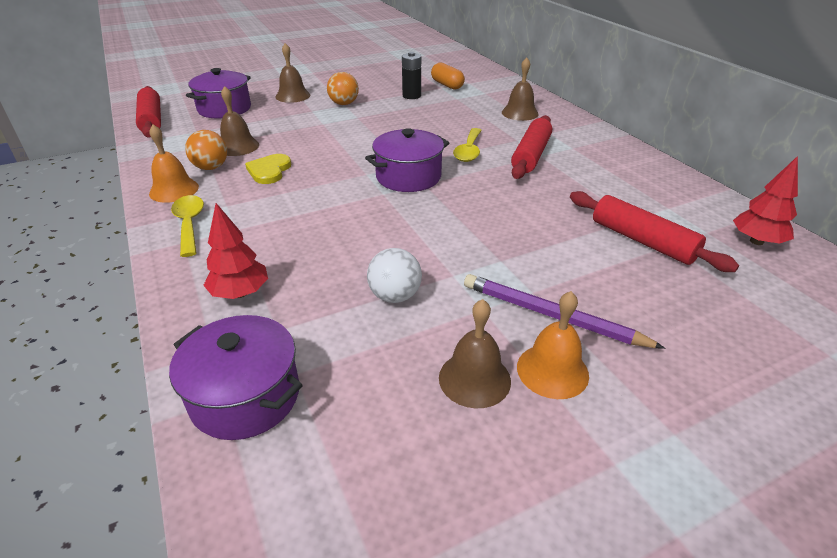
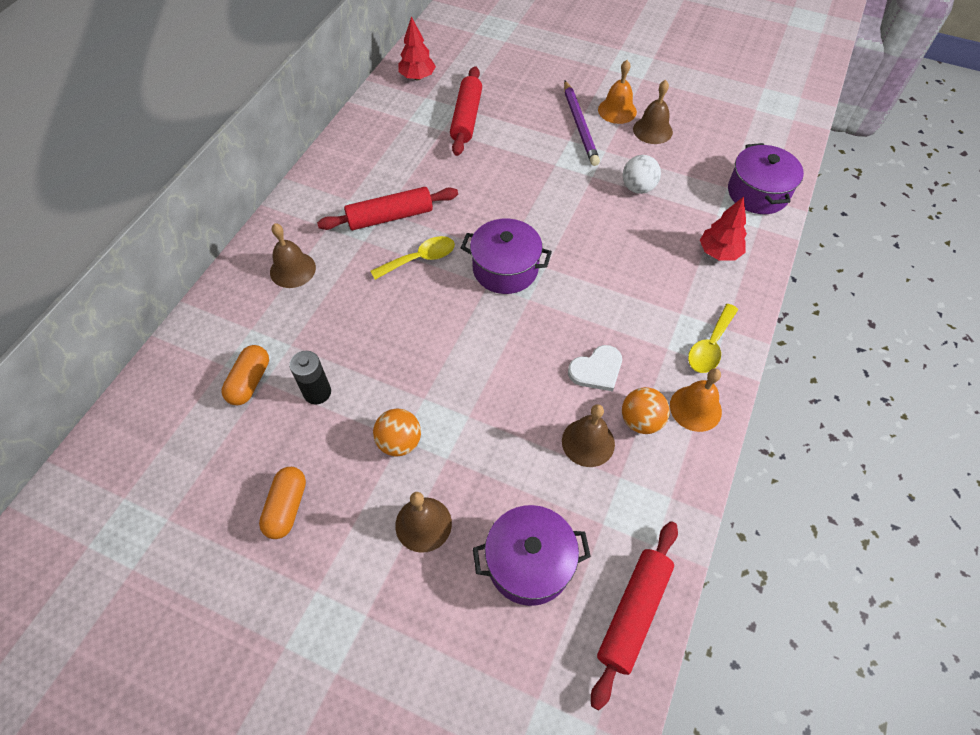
camera: 130 degrees left, 20 degrees up
(269, 171) = (597, 370): yellow heart -> white heart
(360, 76) = (287, 507): none -> orange capsule

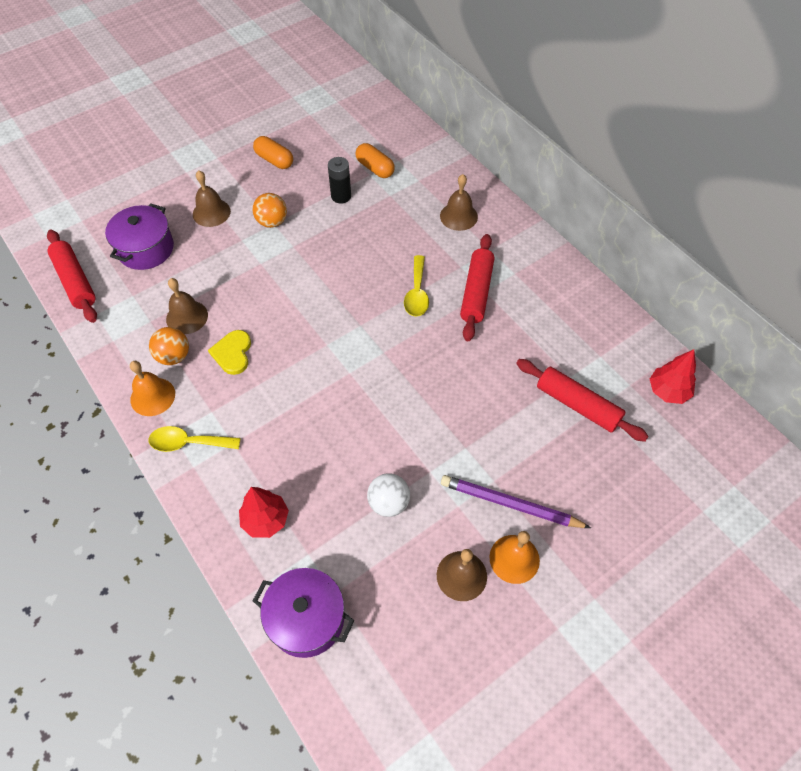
camera: 120 degrees right, 0 degrees up
(505, 269) = (367, 343): purple pot -> none
(597, 370) = (232, 353): white heart -> yellow heart
(710, 346) = (188, 443): yellow spoon -> yellow spoon turned 60 degrees counterclockwise

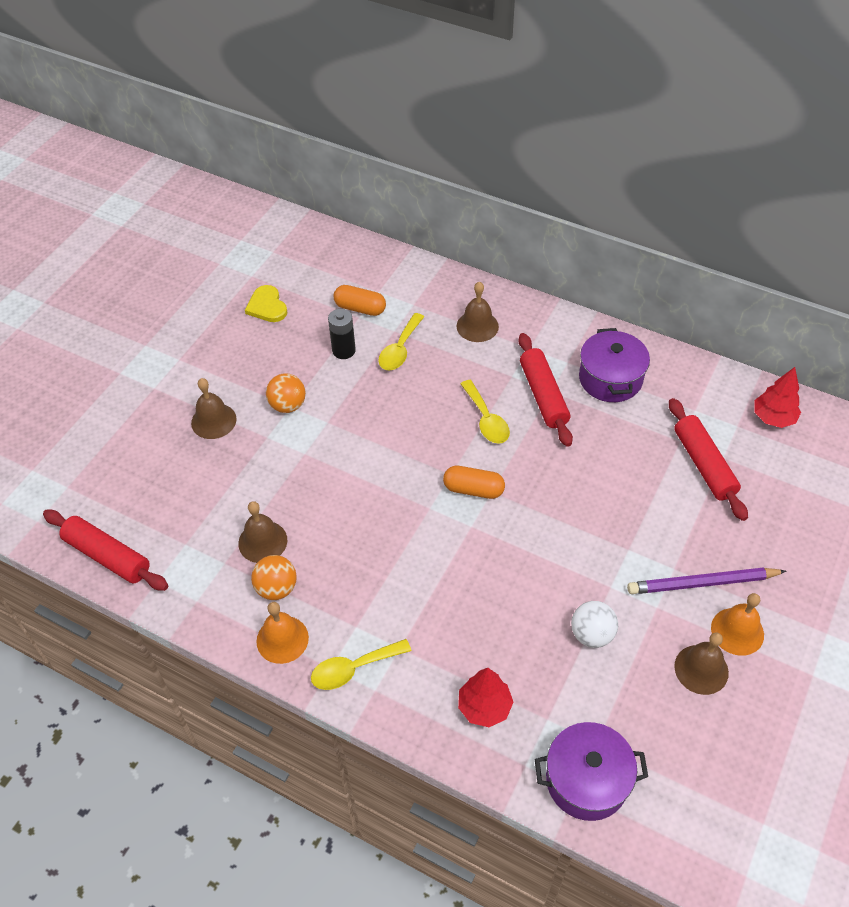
camera: 25 degrees left, 5 degrees down
(145, 249) = (165, 488): purple pot -> purple pot (610, 379)
(232, 353) = (338, 558): yellow heart -> yellow heart (267, 306)
(274, 160) = (246, 339): orange capsule -> orange capsule (473, 489)
(385, 211) = (400, 349): none -> yellow spoon
(577, 405) = (703, 464): red rolling pin -> red rolling pin turned 60 degrees clockwise

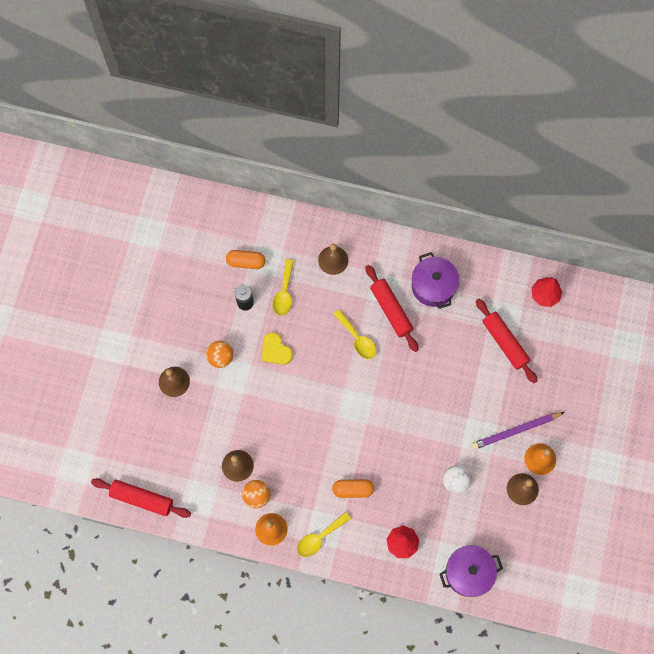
camera: 15 degrees left, 20 degrees up
(267, 306) = (178, 275): yellow heart -> yellow heart (275, 350)
(473, 489) = (361, 396): orange capsule -> orange capsule (353, 489)

